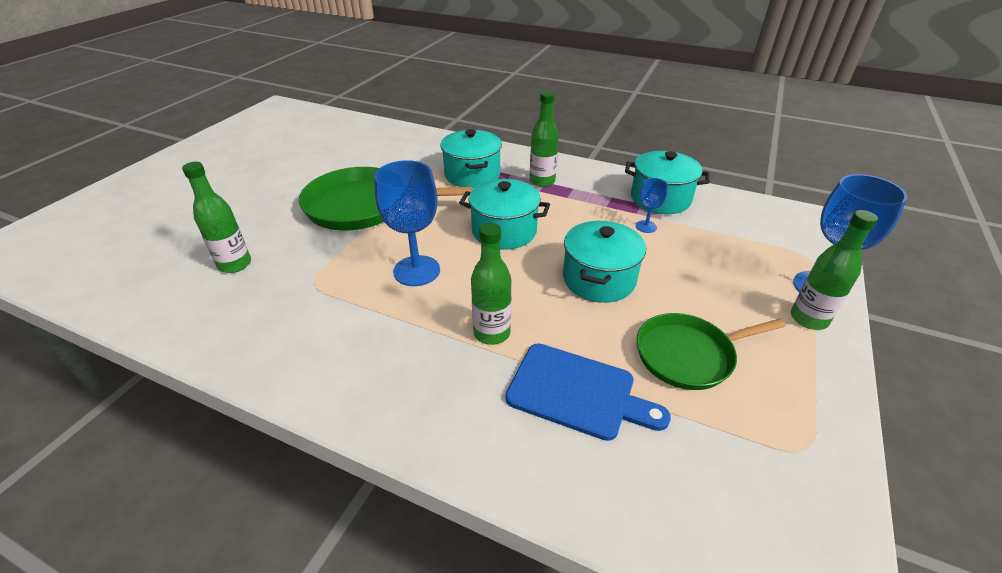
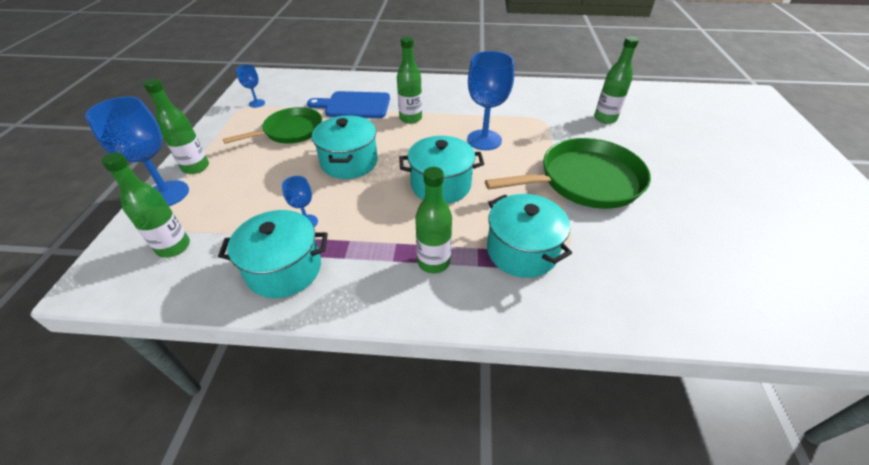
camera: 160 degrees right, 5 degrees up
(768, 232) = (173, 247): none -> green bottle
(781, 457) = (257, 103): none -> blue goblet

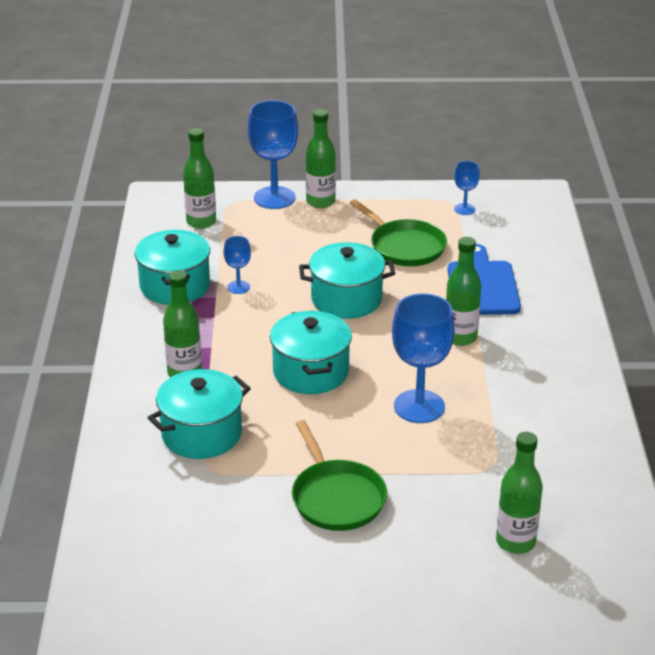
camera: 85 degrees right, 10 degrees down
(585, 180) = (336, 498): green pan -> green pan, size x0.66

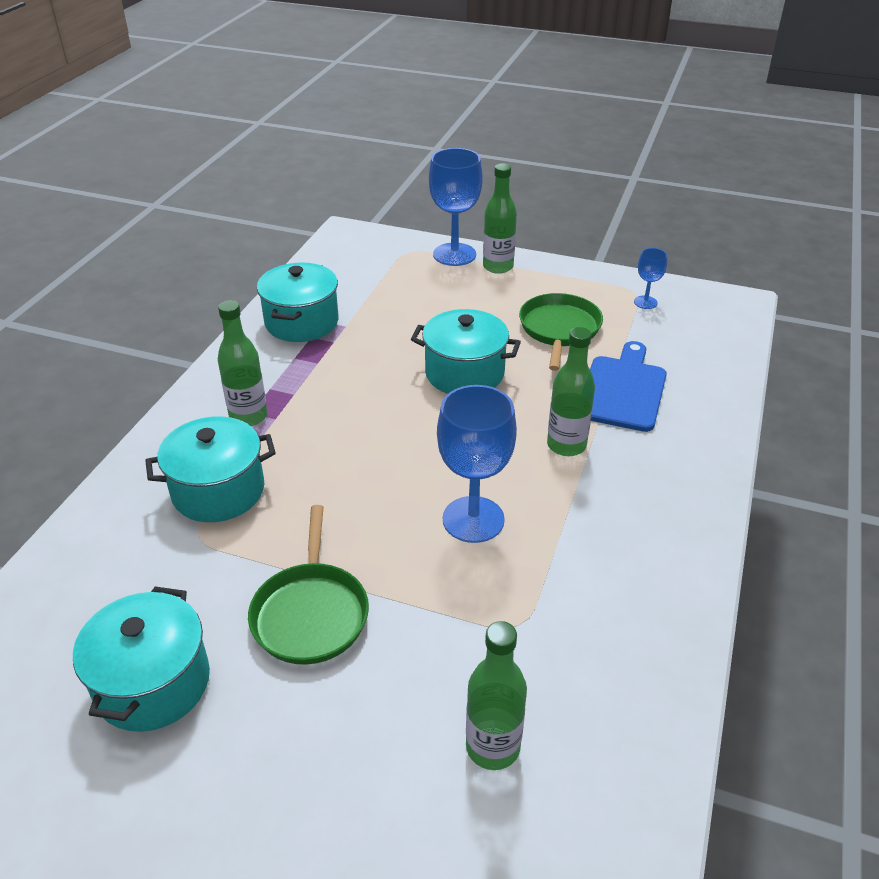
camera: 20 degrees right, 5 degrees up
(201, 222) = (369, 264): green bottle -> none
(238, 287) = (362, 337): blue goblet -> none
(311, 372) = (378, 447): turquoise pot -> turquoise pot (153, 683)
(405, 246) = (559, 329): green pan -> green pan turned 150 degrees counterclockwise

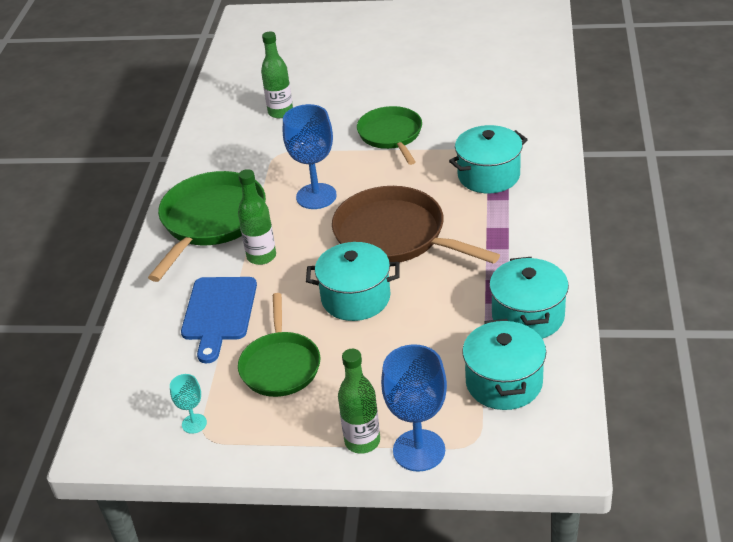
camera: 170 degrees right, 0 degrees up
(153, 683) = (451, 97): turquoise pot -> turquoise pot (504, 382)
(248, 416) = (507, 224): green bottle -> none
(389, 434) = (395, 235): none -> brown pan
(635, 516) = (211, 221): none -> green pan
(645, 302) = (194, 423): blue goblet -> turquoise goblet

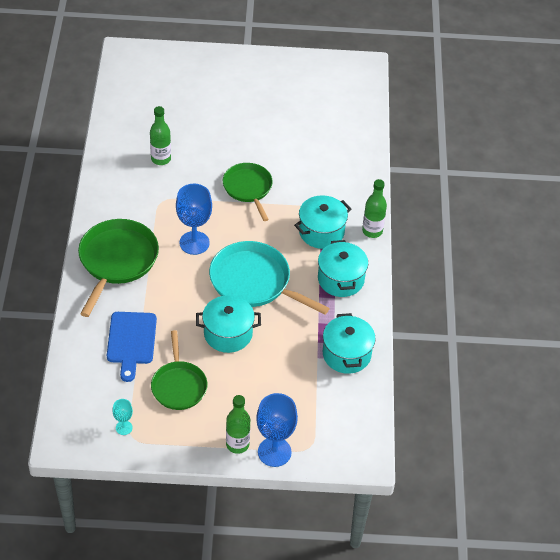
camera: 10 degrees left, 10 degrees up
(261, 256) = (158, 295): green bottle -> green bottle (372, 231)
(395, 235) = (254, 282): brown pan -> turquoise pan
(504, 382) = (329, 405): turquoise pot -> turquoise pot (341, 279)

